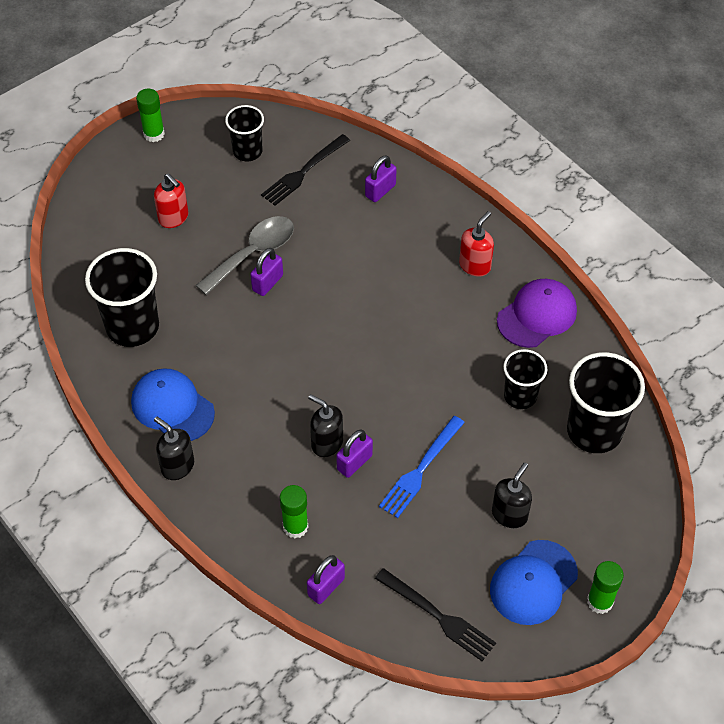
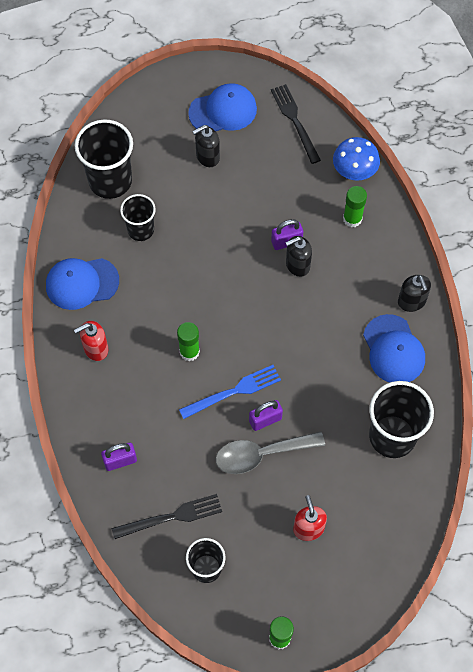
camera: 150 degrees left, 10 degrees up
(326, 443) = (297, 265): black soap dispenser -> black soap dispenser turned 90 degrees clockwise
(326, 587) = (354, 171): purple padlock -> blue mushroom
(420, 470) = (245, 214): blue fork -> blue fork (234, 391)
(537, 315) = (82, 283): purple cap -> blue cap
(600, 601) = (191, 81): green glue stick -> green glue stick (189, 352)

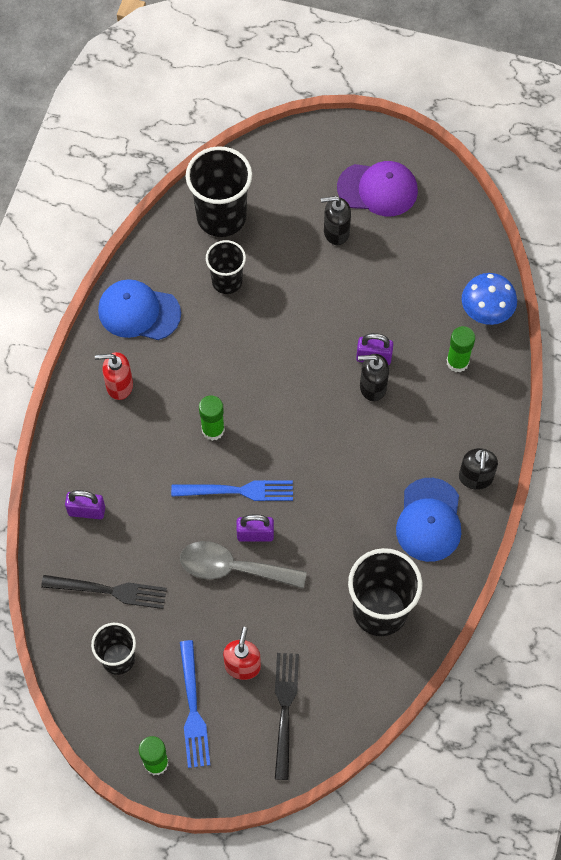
camera: 25 degrees right, 0 degrees up
(223, 111) = (378, 189): blue cap -> purple cap
(287, 582) = (193, 710): none -> blue fork
(294, 120) = (450, 230): black fork -> black fork (285, 709)

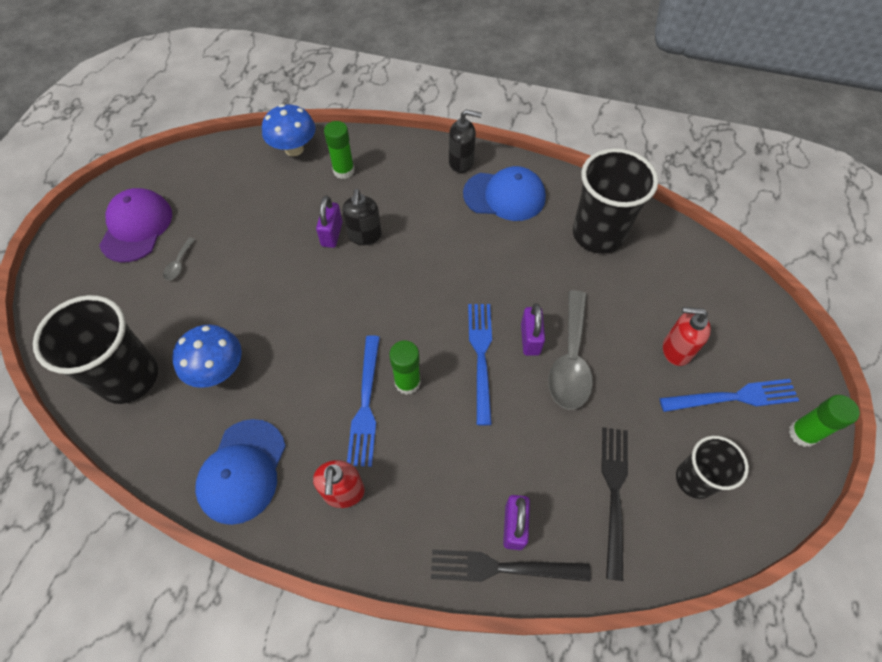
camera: 90 degrees left, 5 degrees down
(192, 397) = (365, 405): none -> blue fork
(227, 281) = (218, 370): black cup -> blue mushroom
(285, 709) = (712, 312): black fork -> black fork (501, 568)
(336, 232) = (179, 264): black soap dispenser -> grey spoon

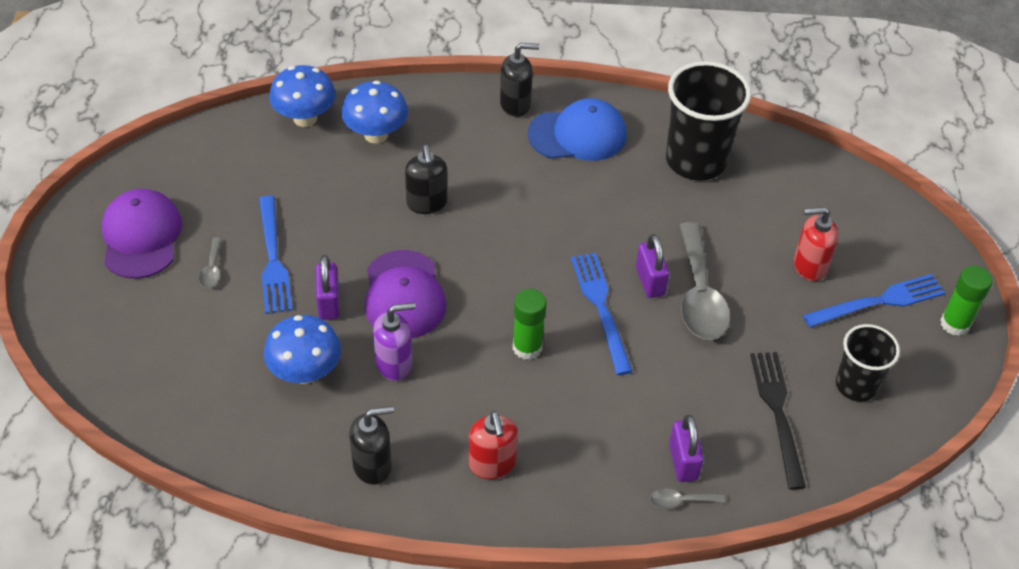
camera: 15 degrees left, 10 degrees down
(129, 377) = (202, 397): black cup -> none
(242, 471) = (373, 465): blue cap -> black soap dispenser
(292, 376) = (394, 364): none -> purple soap dispenser
(320, 314) = (404, 295): none -> purple cap
(332, 234) = (387, 207): purple padlock -> purple padlock (329, 303)
(344, 171) = (376, 134): green glue stick -> blue mushroom
(365, 405) = (488, 378): blue fork -> blue fork (273, 260)
(501, 568) = (680, 501): black fork -> grey spoon

